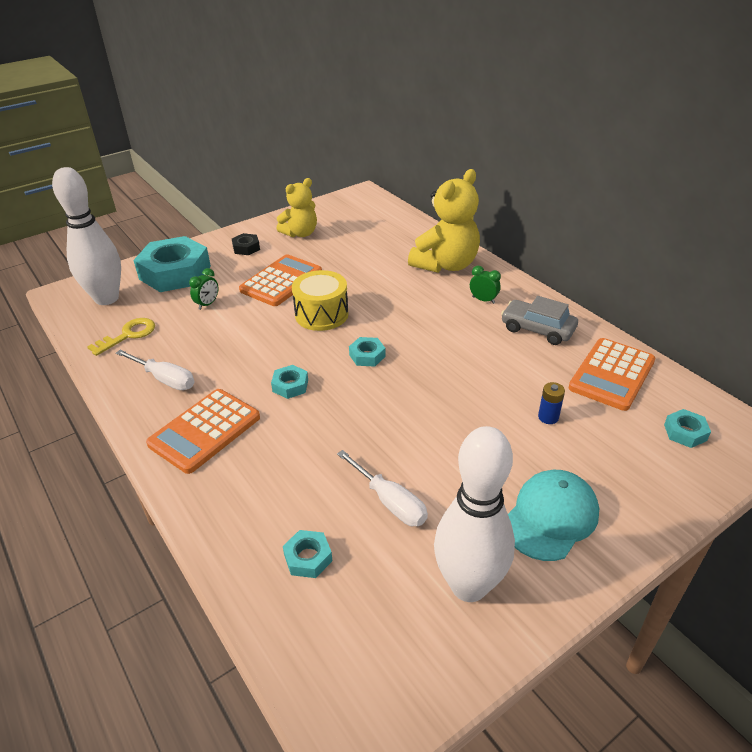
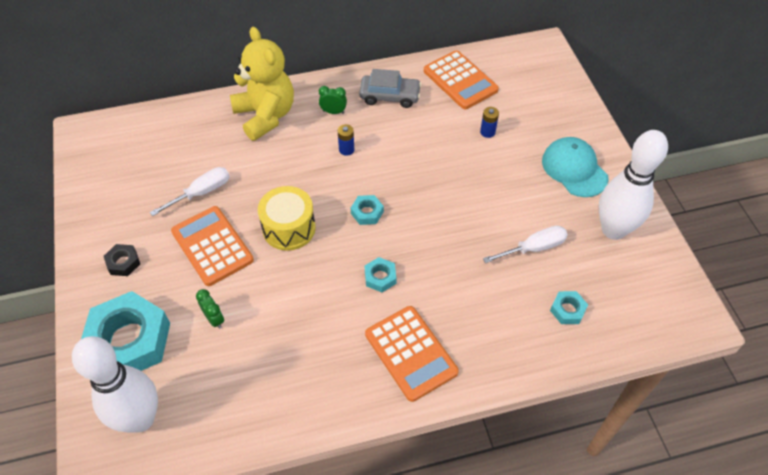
camera: 70 degrees left, 15 degrees up
(128, 335) = (229, 402): yellow key -> none
(165, 379) = (322, 376): white screwdriver -> white screwdriver (201, 193)
(300, 233) = (128, 207): yellow teddy bear -> none
(440, 321) = (346, 149): none -> blue battery
(483, 300) = (333, 112): green clock -> green clock turned 45 degrees clockwise
(537, 329) = (390, 96): grey car -> grey car turned 135 degrees counterclockwise
(685, 432) = (529, 74): turquoise nut -> none

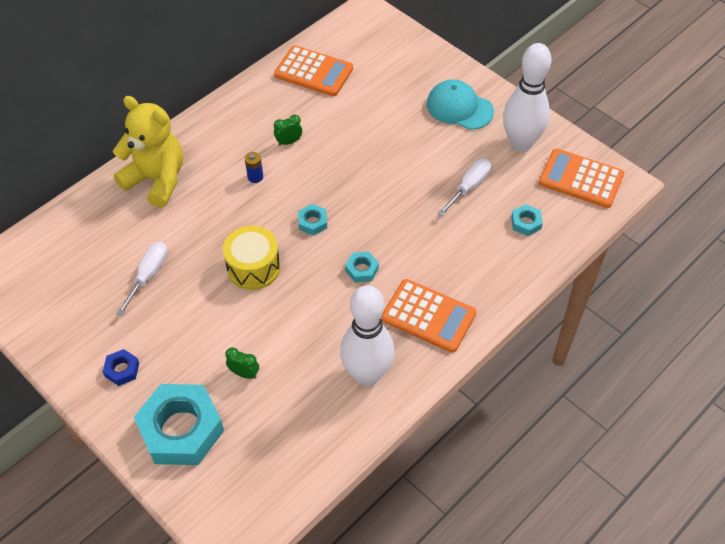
camera: 30 degrees left, 0 degrees up
(123, 262) = (122, 370): black nut -> blue nut
(140, 419) = (241, 483): white bowling pin -> white bowling pin (367, 375)
(212, 246) = (195, 315): orange calculator -> orange calculator (581, 179)
(333, 112) = (218, 149): green clock -> green clock (289, 142)
(390, 96) = (260, 112): grey car -> none
(487, 132) = (368, 107): blue battery -> none

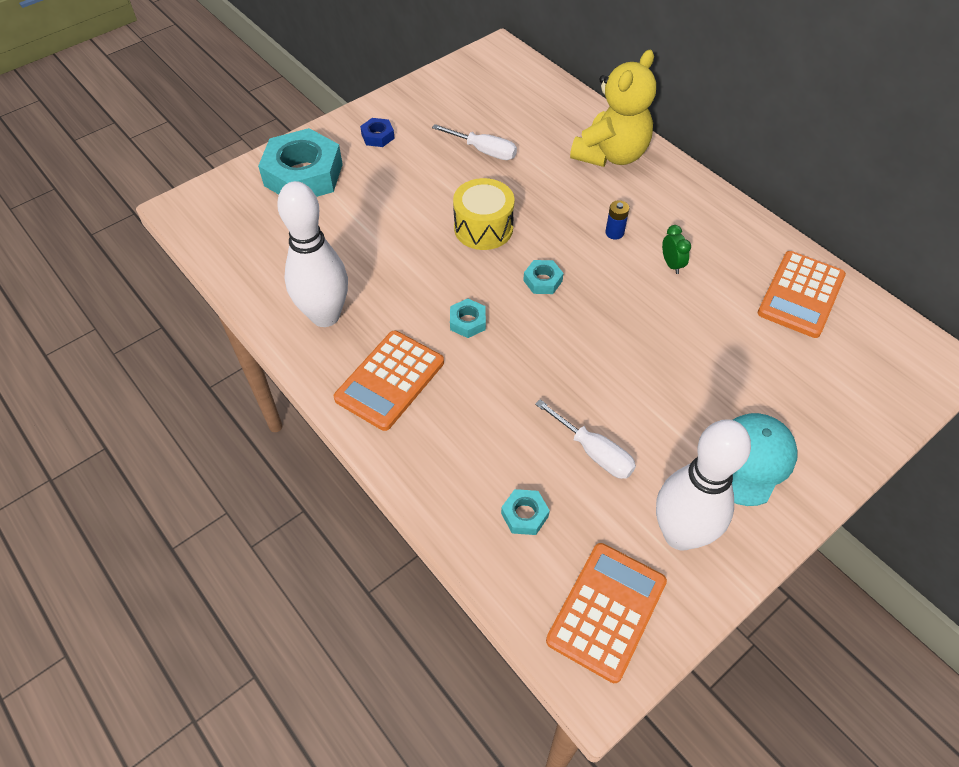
camera: 95 degrees right, 0 degrees up
(244, 373) = (352, 218): green clock -> none

